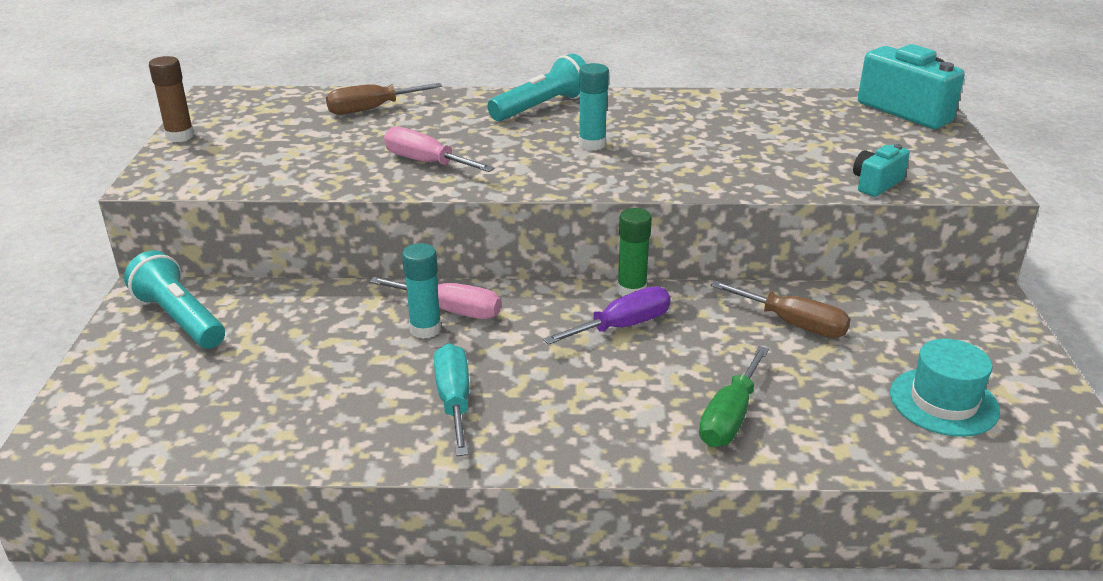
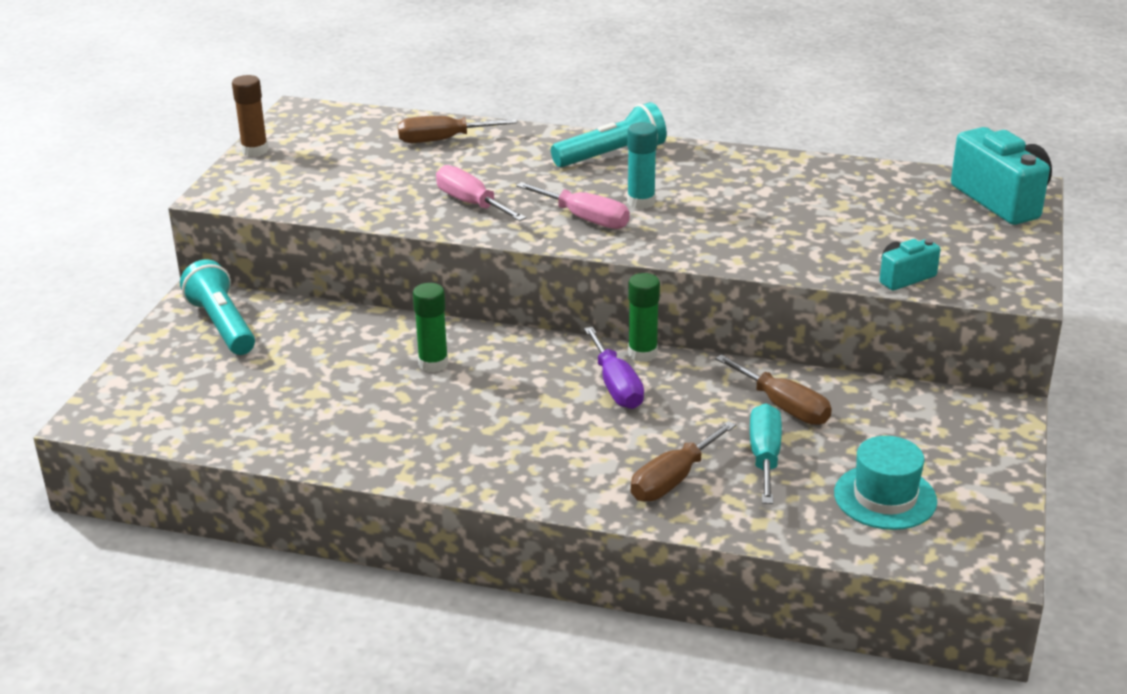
camera: 15 degrees right, 0 degrees up
(425, 329) = (433, 364): turquoise glue stick -> green glue stick
(451, 310) = (463, 349): pink screwdriver -> pink screwdriver (585, 219)
(454, 401) = (433, 430): turquoise screwdriver -> turquoise screwdriver (764, 457)
(622, 326) = (616, 386): purple screwdriver -> purple screwdriver turned 90 degrees clockwise
(730, 417) = (673, 480): green screwdriver -> brown screwdriver

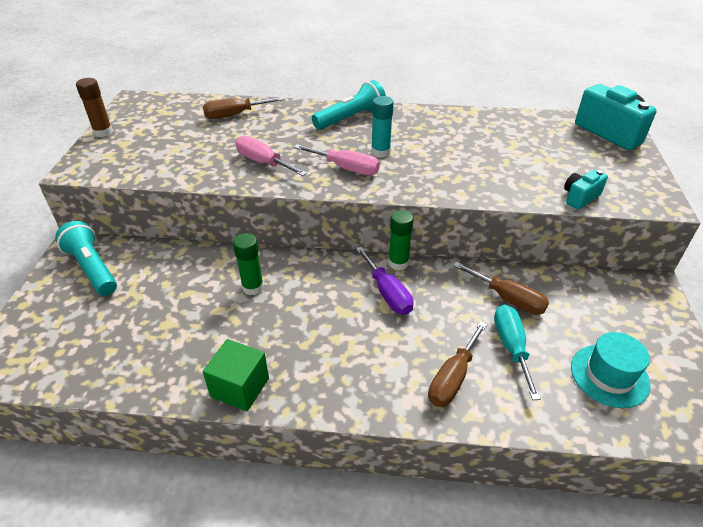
camera: 10 degrees left, 10 degrees up
(398, 463) = (240, 387): none -> green cube

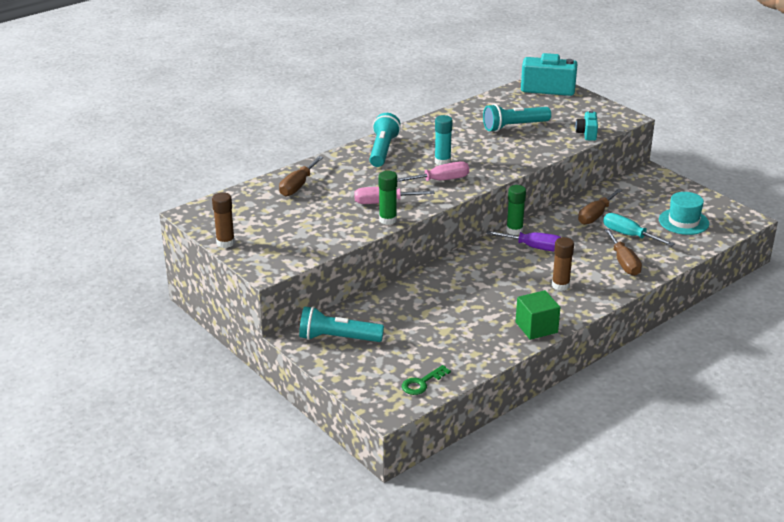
camera: 45 degrees left, 10 degrees down
(56, 365) = (422, 383): none -> green key
(253, 287) = (457, 288): green glue stick -> green glue stick (388, 220)
(342, 355) = (560, 285): none -> brown glue stick
(508, 299) = (595, 215): brown screwdriver -> brown screwdriver turned 135 degrees clockwise
(509, 153) = (514, 127): none -> turquoise flashlight

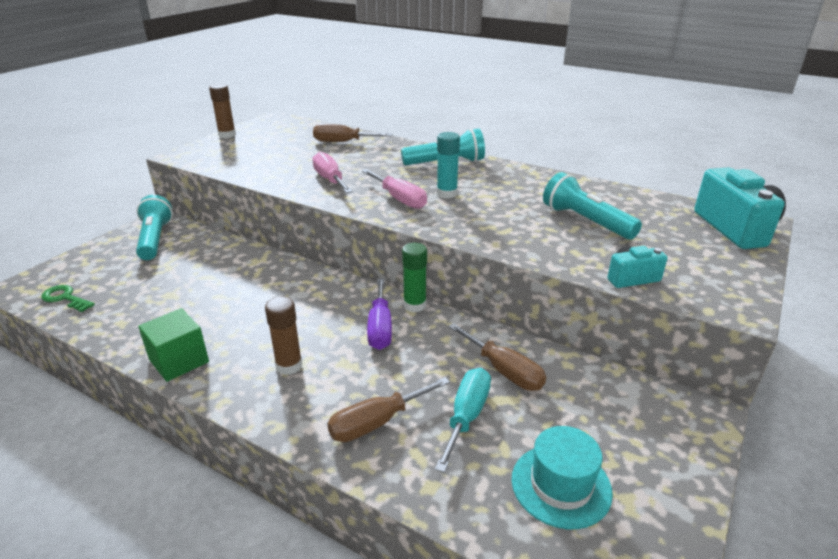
camera: 70 degrees right, 0 degrees up
(388, 220) = (292, 187): green glue stick -> none
(595, 215) = (504, 371): brown screwdriver -> brown screwdriver turned 150 degrees counterclockwise

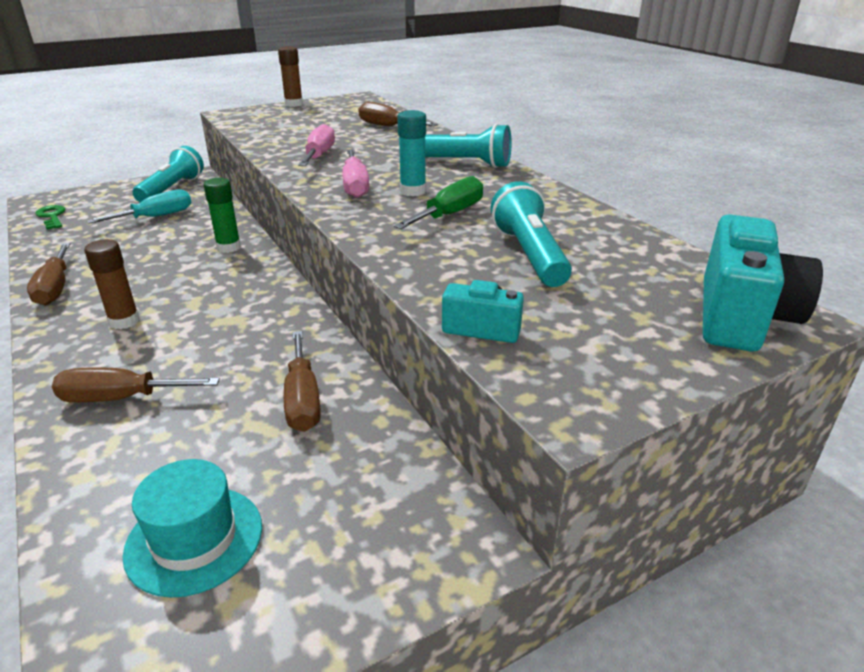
camera: 30 degrees right, 0 degrees up
(179, 361) = (55, 288): green cube -> brown screwdriver
(380, 328) = (244, 316): purple screwdriver -> none
(414, 305) = (304, 306): green glue stick -> green glue stick (229, 247)
(466, 416) = (204, 428): turquoise screwdriver -> turquoise screwdriver (156, 217)
(498, 205) = (449, 214): none -> green screwdriver

